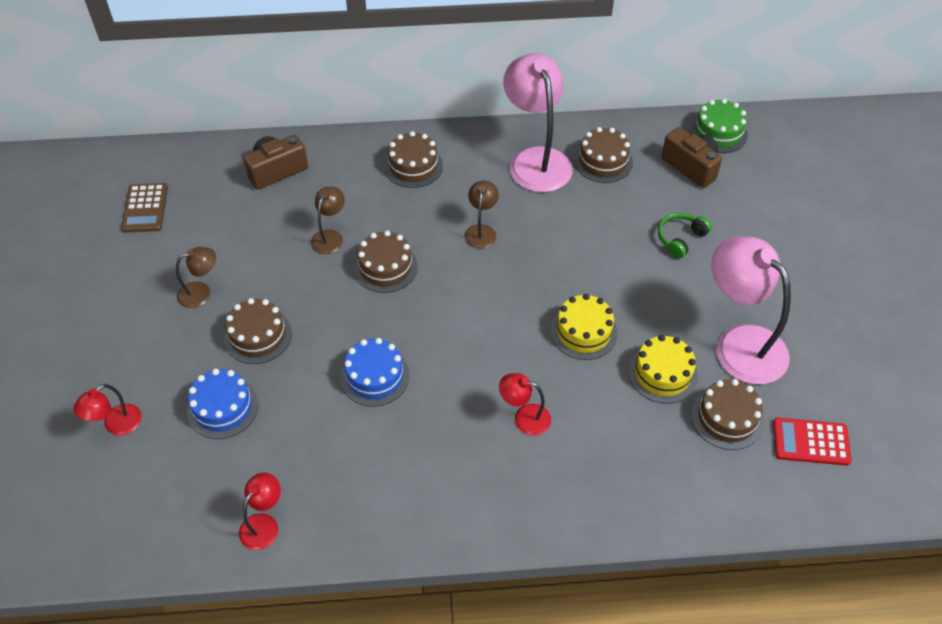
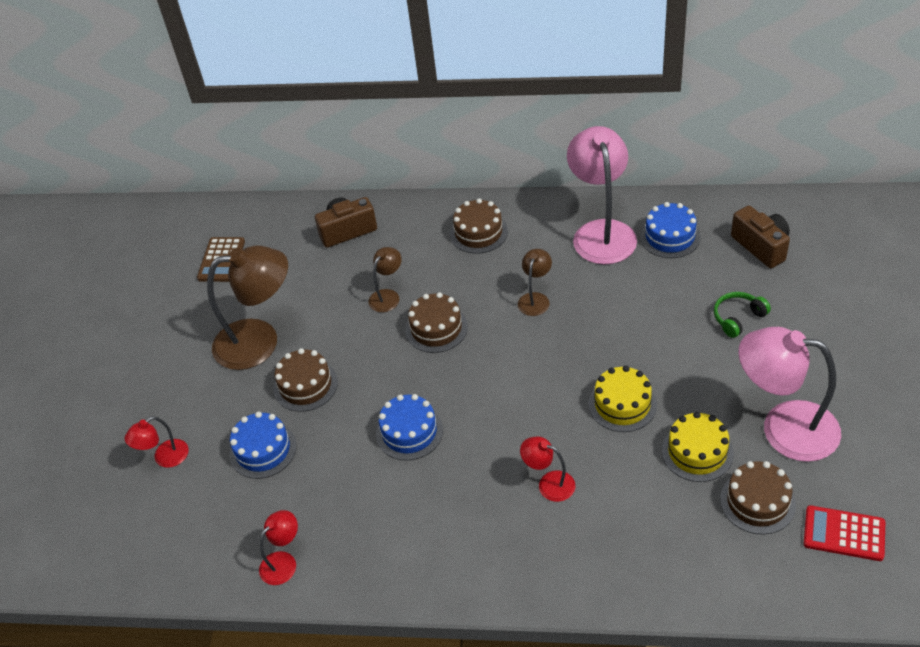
camera: 15 degrees right, 5 degrees down
(201, 292) = (260, 341): brown lamp -> brown lamp, size x2.08
(603, 161) = (670, 236): brown cake -> blue cake
(718, 132) = (796, 213): green cake -> none
(740, 343) = (784, 427): pink lamp -> pink lamp turned 45 degrees counterclockwise

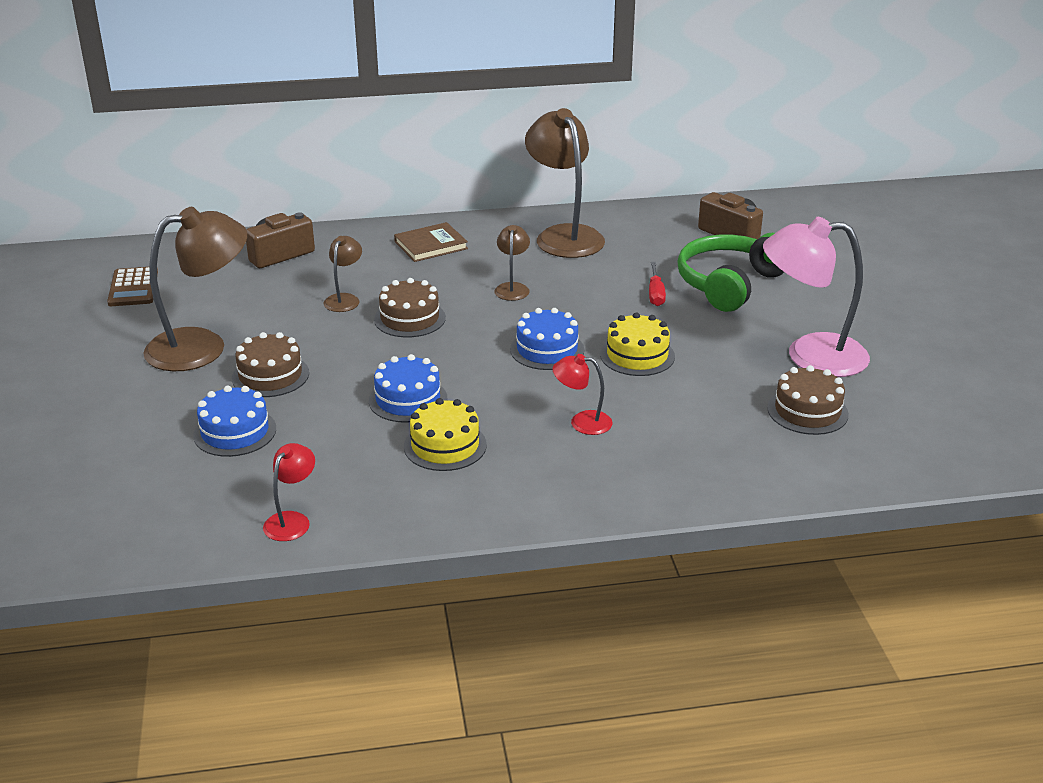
camera: 20 degrees left, 15 degrees down
(165, 458) = (110, 452): red lamp -> none
(478, 232) = (431, 245): brown cake -> brown book
(601, 232) = (564, 235): pink lamp -> brown lamp
(663, 323) = (655, 294): none -> red screwdriver
(670, 236) = (636, 234): blue cake -> blue cake (547, 349)
(697, 452) = (730, 382): yellow cake -> yellow cake (445, 445)
(738, 318) = (730, 284): green headphones -> green headphones, size x2.04
(844, 534) = (903, 424): red calculator -> none

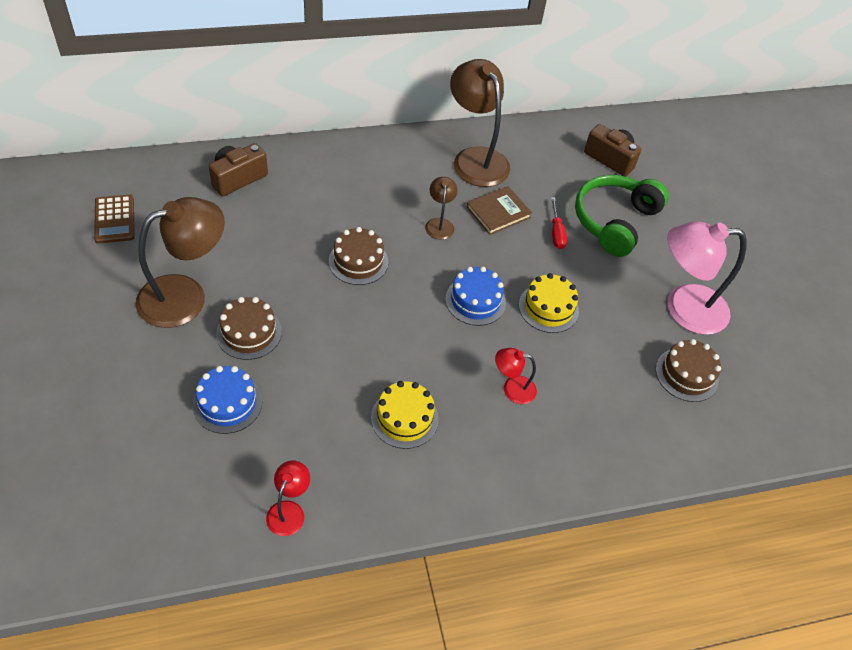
camera: 10 degrees left, 20 degrees up
(344, 299) = (300, 236): brown lamp -> none
(408, 399) = (368, 362): blue cake -> none
(431, 245) = (366, 168): brown book -> brown book (498, 212)

